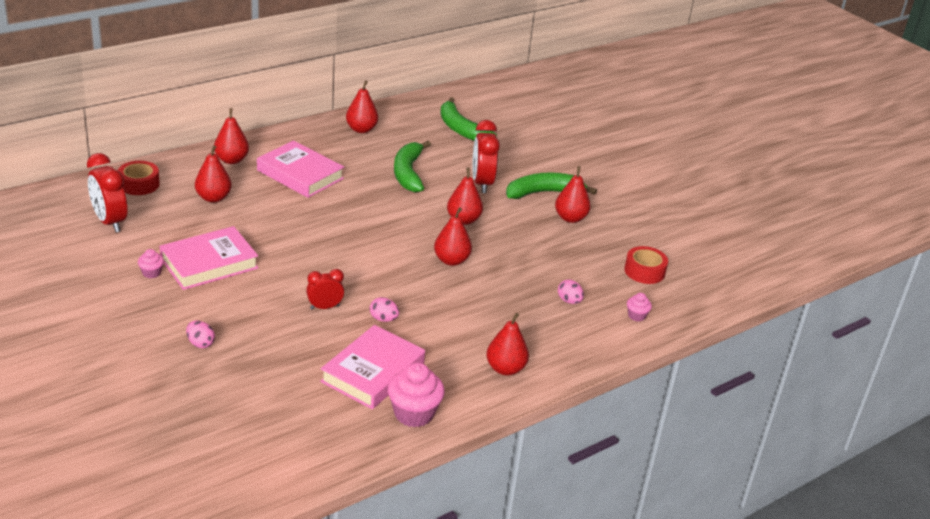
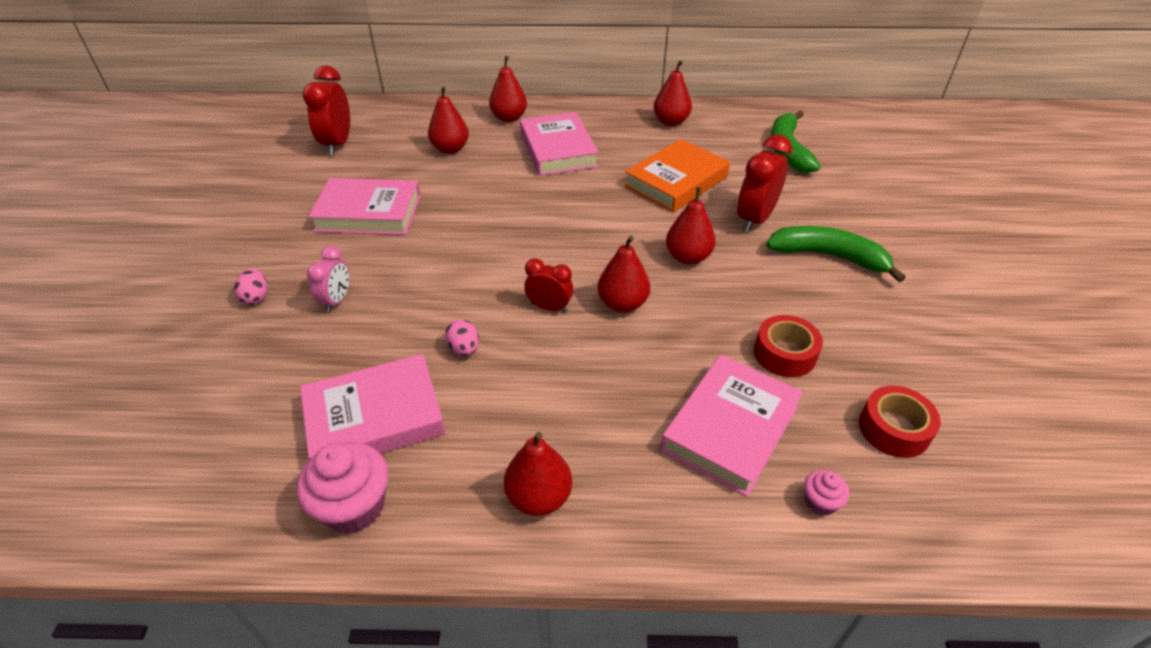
camera: 40 degrees right, 10 degrees up
(139, 184) = (403, 118): red tape -> red tape (784, 354)
(151, 273) = (309, 204): pink cupcake -> none
(263, 324) = (337, 300): none -> pink clock
(324, 307) = (419, 306): red clock -> red clock (549, 307)
(408, 173) = (676, 181): green banana -> orange book
(569, 301) = (730, 428): pink egg -> pink book
(570, 218) = (838, 303): red pear -> none

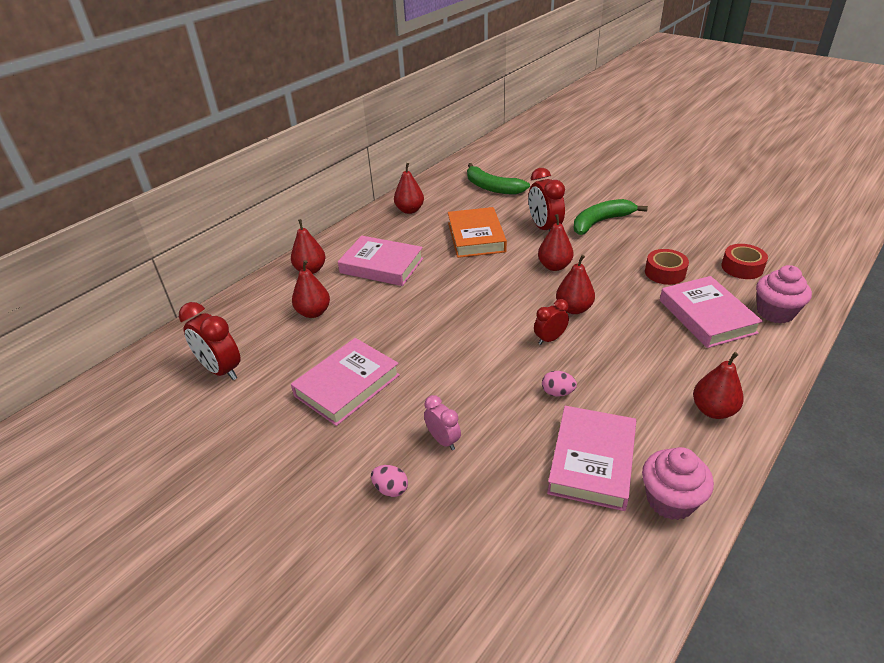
camera: 50 degrees left, 5 degrees down
(820, 502) = (775, 312): pink cupcake -> pink cupcake, size x1.98

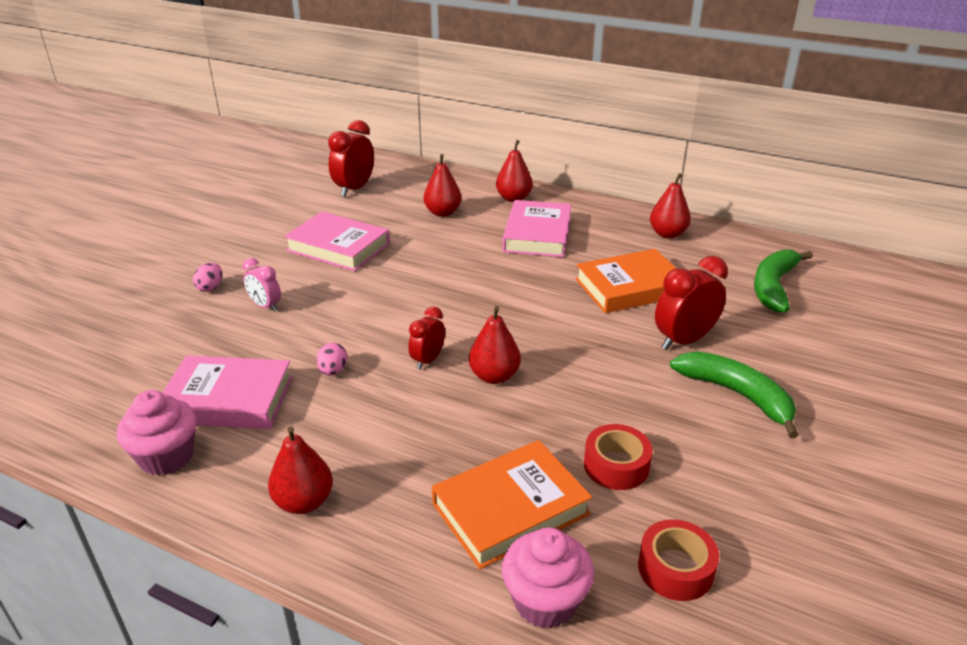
camera: 75 degrees right, 5 degrees down
(443, 440) = (265, 306): pink clock -> pink clock turned 90 degrees clockwise
(550, 339) = (427, 360): red clock -> red clock turned 105 degrees counterclockwise
(554, 266) = (588, 355): red pear -> none
(707, 316) = (510, 509): pink book -> orange book

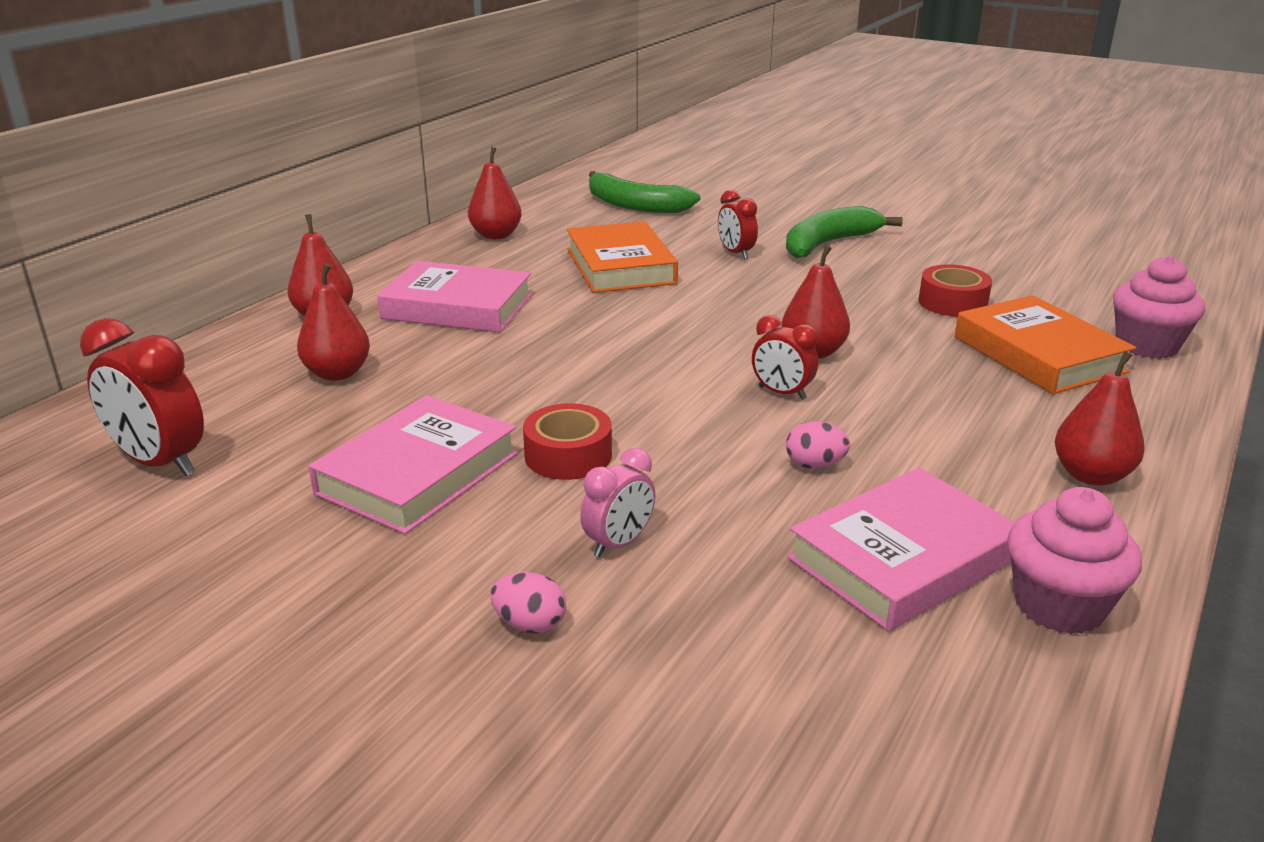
camera: 85 degrees left, 5 degrees down
(228, 399) = (902, 558): pink book -> pink book turned 45 degrees clockwise
(675, 568) = (1074, 292): red tape -> red tape (568, 455)
(684, 340) = (735, 253): red clock -> red clock, size x0.60

